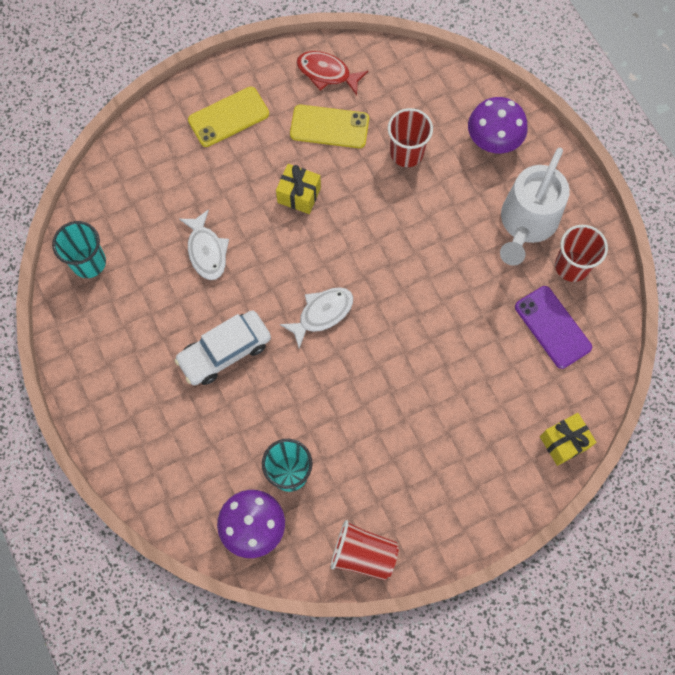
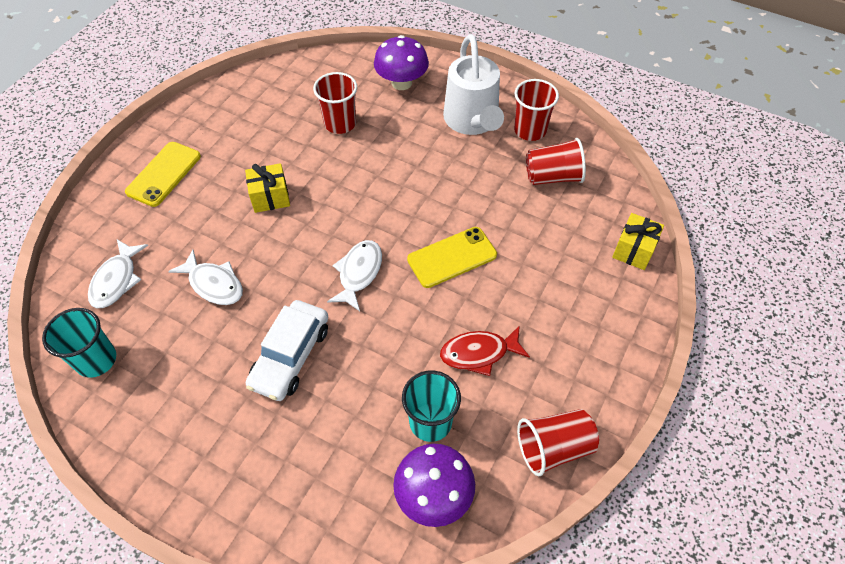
camera: 35 degrees left, 15 degrees down
(138, 200) = (116, 280): none -> white fish
(327, 73) = (231, 104): red fish -> red fish (479, 353)
(329, 127) = (261, 137): yellow phone -> yellow phone (452, 257)
(552, 327) = (552, 177): purple phone -> red cup

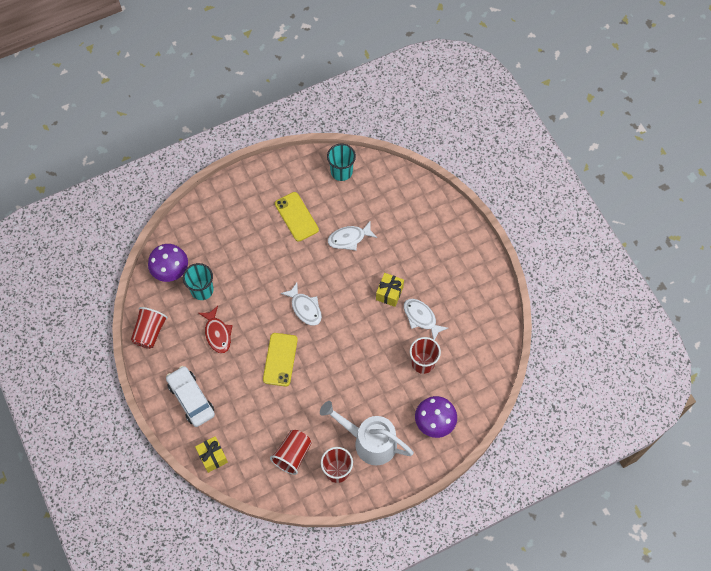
camera: 125 degrees right, 10 degrees up
(116, 280) = (384, 197): white fish -> white fish (421, 318)
(164, 174) = (447, 248): yellow phone -> yellow phone (296, 216)
(290, 356) = (281, 251): white car -> white car (191, 399)
(479, 353) = (217, 333): red fish -> red fish turned 135 degrees clockwise

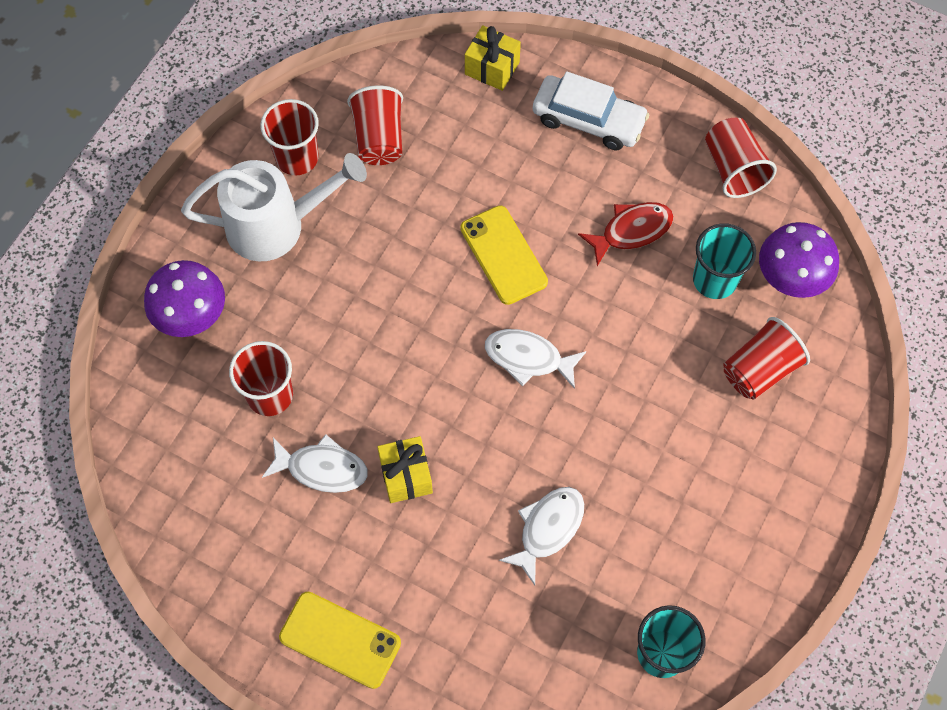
camera: 145 degrees right, 0 degrees up
(217, 243) = (759, 370): none -> red cup
(217, 333) = (631, 231): red fish -> red fish turned 120 degrees clockwise
(296, 216) = (670, 507): yellow phone -> yellow phone (340, 640)

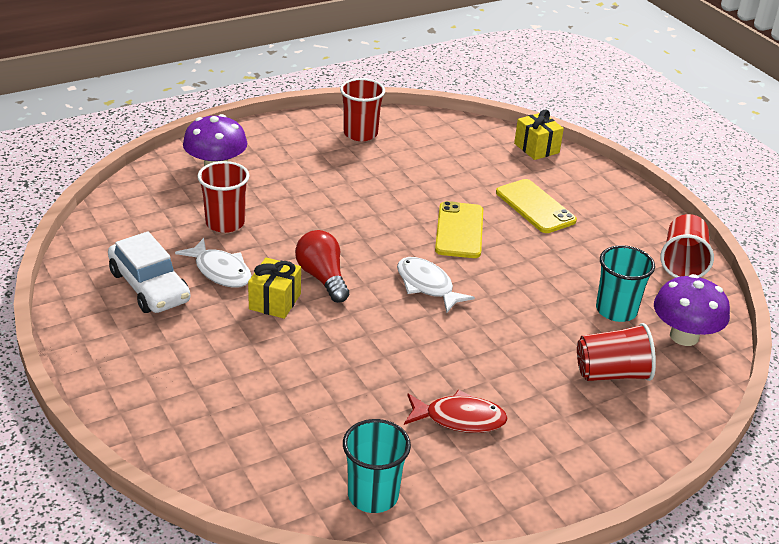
camera: 30 degrees right, 30 degrees down
(277, 225) = (316, 155): white watering can -> none
(340, 640) = (135, 359): yellow phone -> yellow phone (535, 207)
(379, 139) = (424, 147): red cup -> none
(425, 412) = (322, 278): none -> red light bulb
(548, 529) = (351, 378): white fish -> none
(588, 120) = (586, 196): white car -> white car (149, 286)
(631, 231) = (570, 259): red fish -> red fish (459, 419)

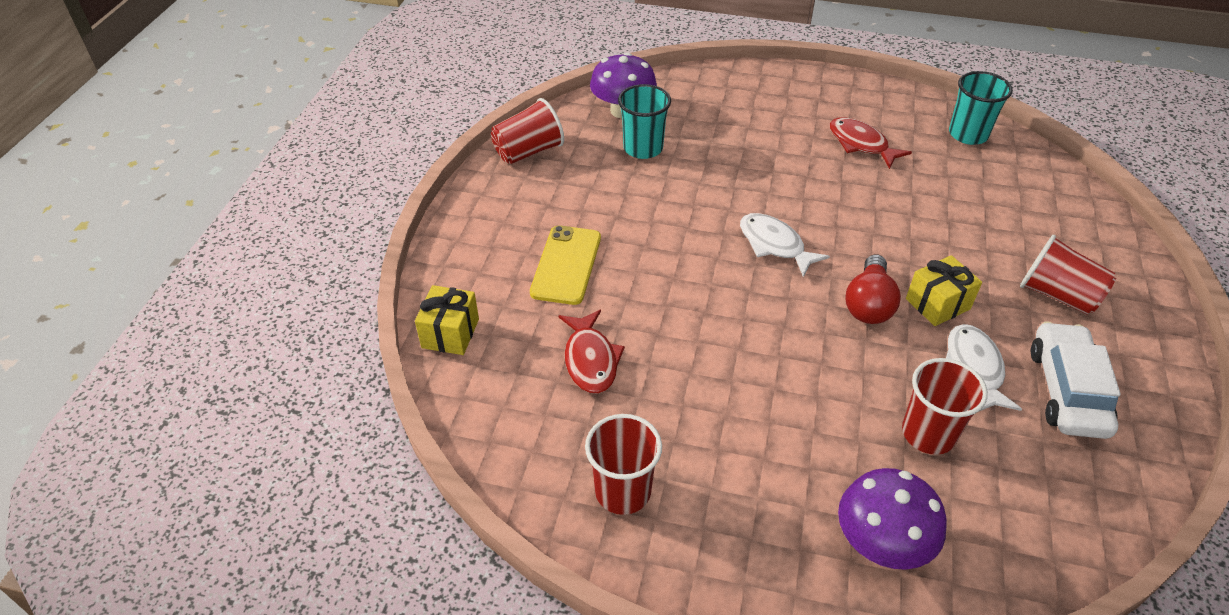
camera: 135 degrees left, 10 degrees up
(427, 285) = (774, 245): white fish -> white fish turned 135 degrees clockwise
(449, 171) = (590, 360): none -> red fish
(459, 230) = (676, 281): yellow phone -> none
(611, 374) = (713, 116): red cup -> red cup (1057, 295)

